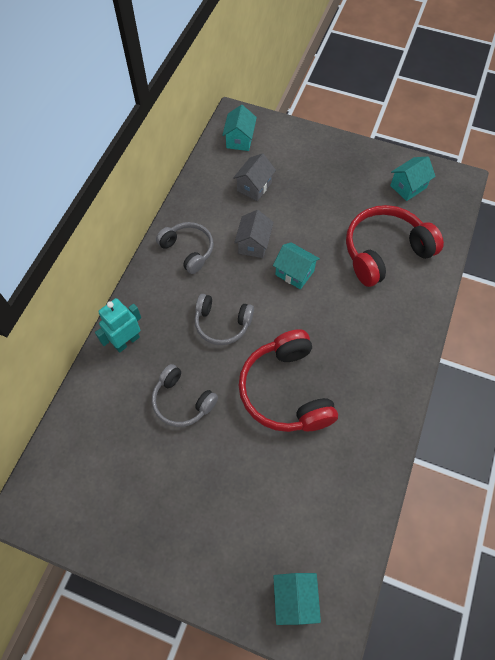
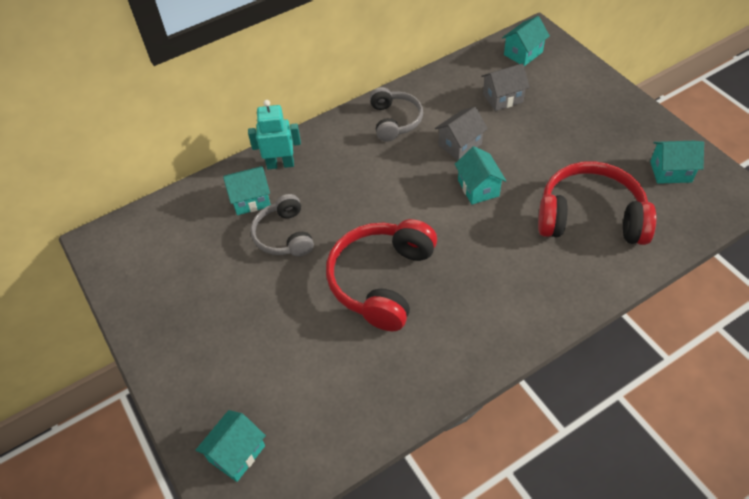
camera: 40 degrees right, 10 degrees down
(129, 388) = (251, 200): none -> turquoise house
(222, 324) = (372, 194): grey headphones -> none

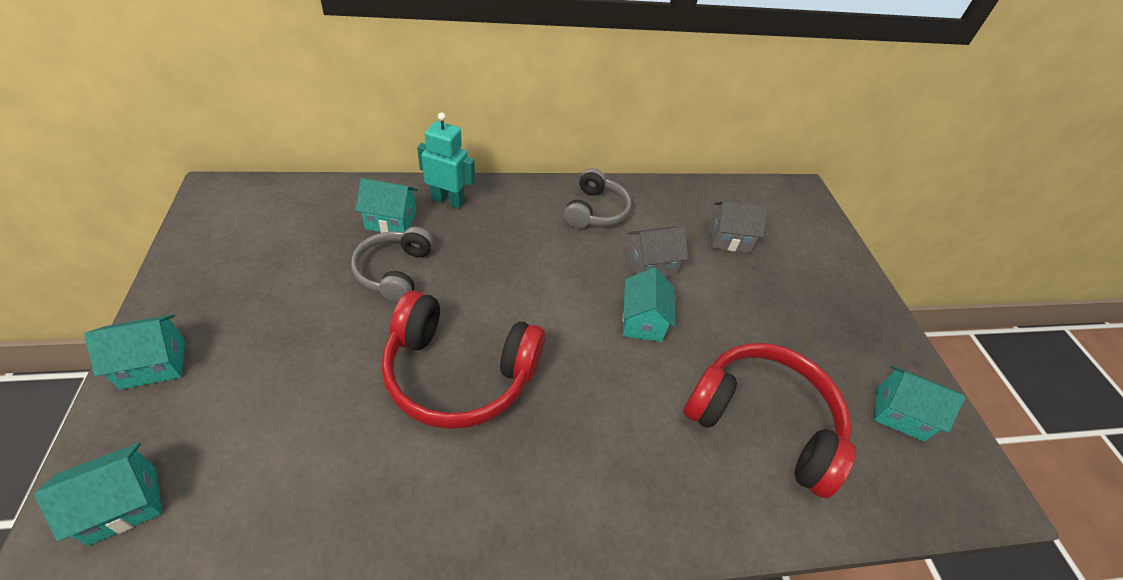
camera: 15 degrees right, 5 degrees down
(381, 280) = (459, 373): red headphones -> red headphones turned 120 degrees counterclockwise
(523, 53) = (777, 205): turquoise house -> turquoise house (154, 364)

